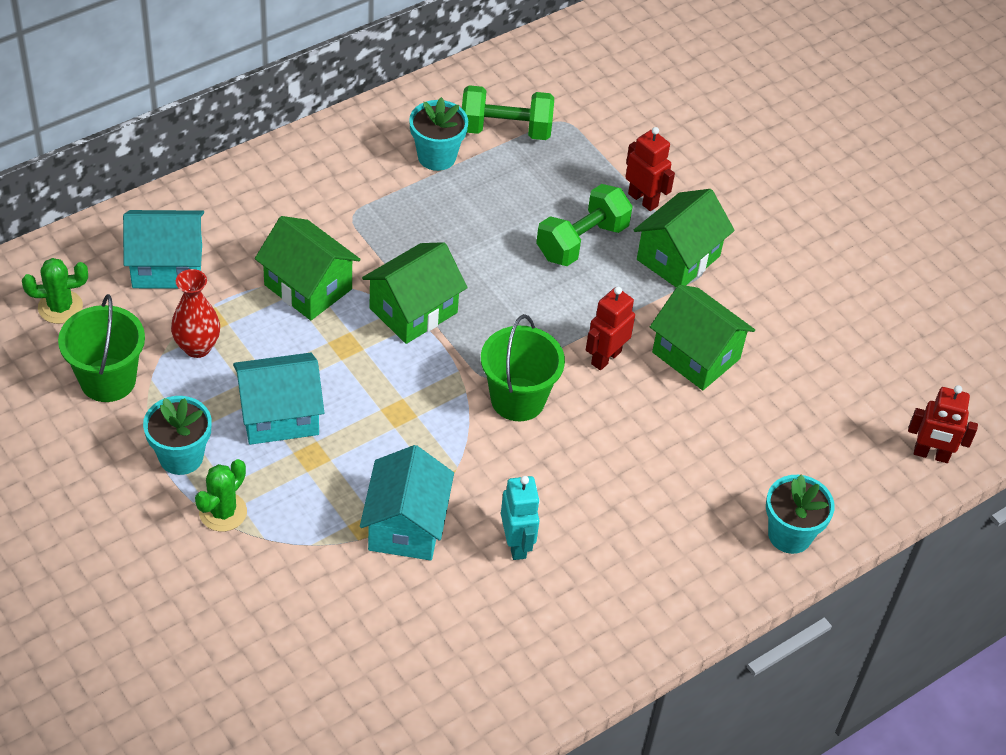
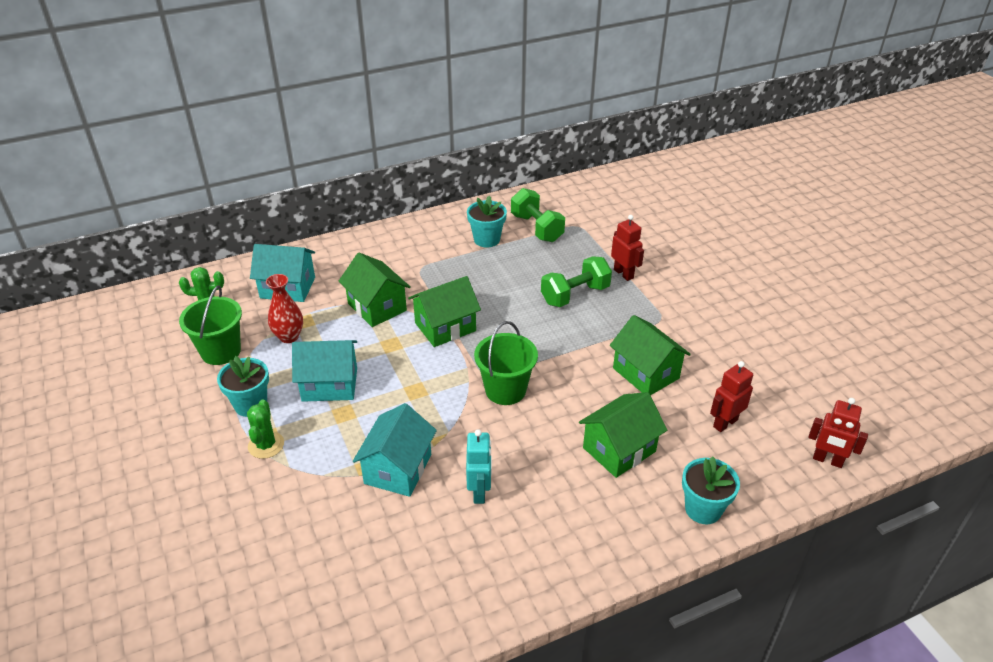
camera: 15 degrees right, 10 degrees down
(223, 512) = (266, 445): green cactus -> green cactus turned 45 degrees counterclockwise
(505, 130) = (537, 228): green dumbbell -> green dumbbell turned 45 degrees clockwise
(605, 357) = (577, 368): red robot -> red robot (725, 423)
(678, 258) = (643, 310): green house -> green house (619, 449)

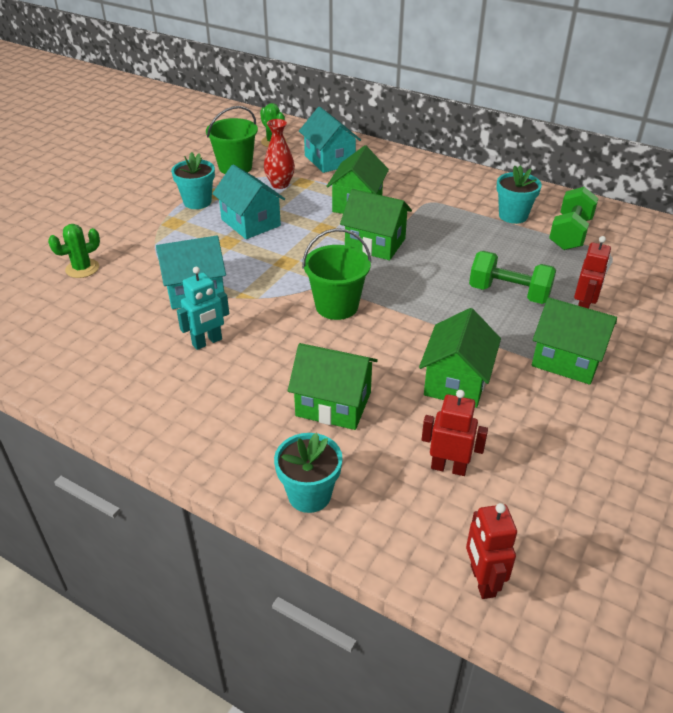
camera: 55 degrees right, 0 degrees up
(266, 445) = (166, 225): green cactus -> green cactus (82, 268)
(666, 310) = (567, 360): none -> green house

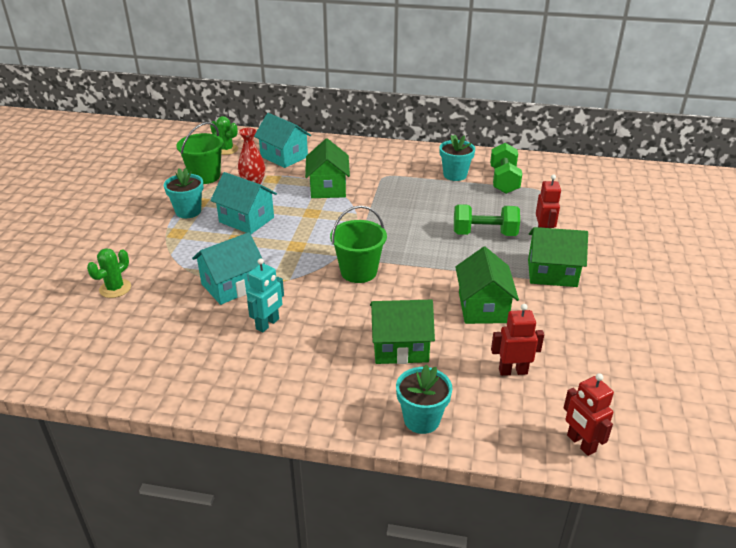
camera: 20 degrees left, 5 degrees down
(375, 244) = (361, 217): green house -> none

